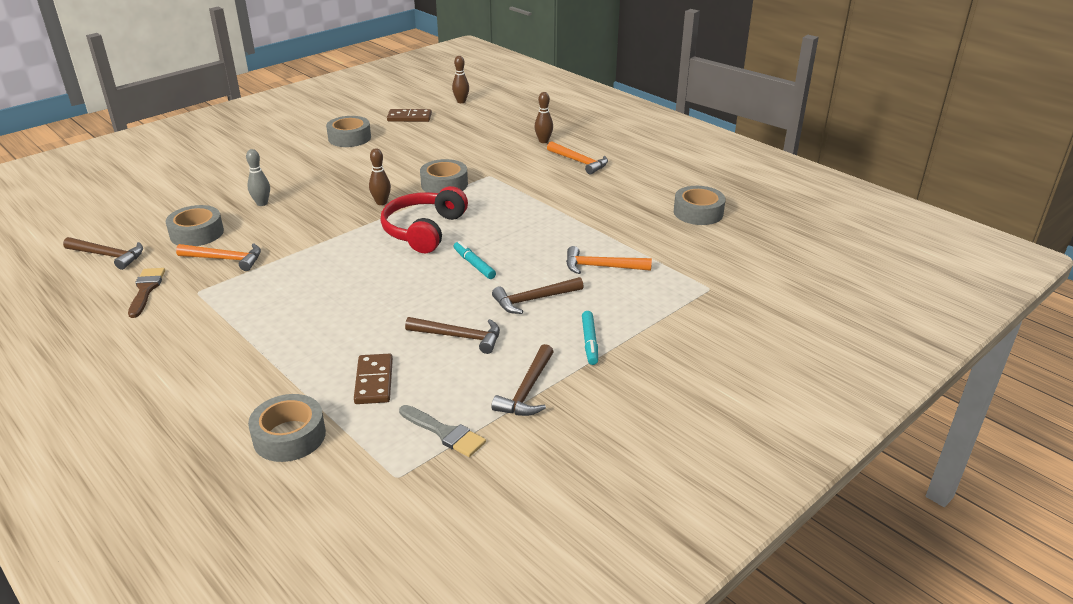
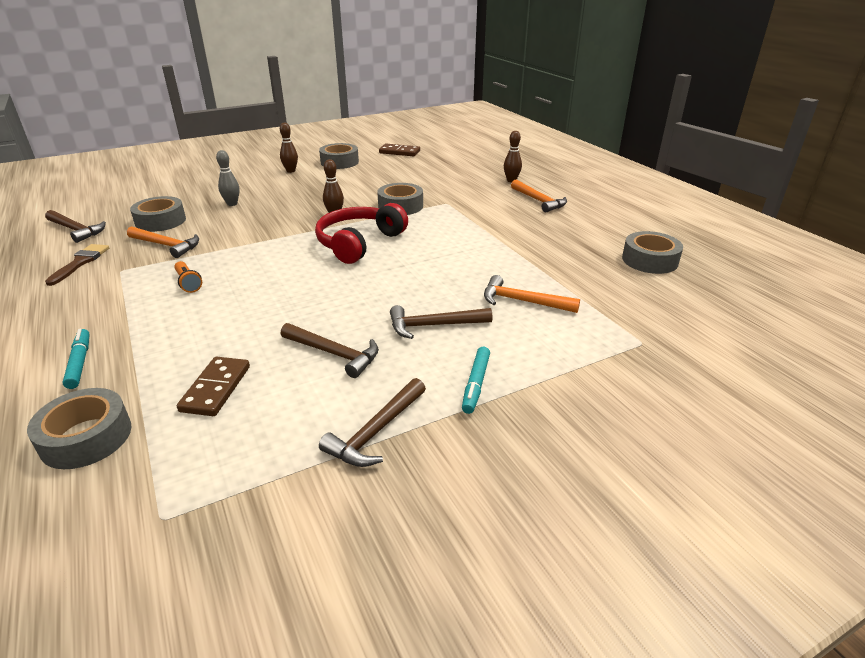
camera: 15 degrees right, 0 degrees up
(279, 294) = (188, 283): none -> orange flashlight
(445, 433) = (252, 469): grey brush -> none
(461, 101) = (451, 144): brown bowling pin -> brown bowling pin (291, 171)
(474, 264) = (390, 281): turquoise marker -> turquoise marker (80, 363)

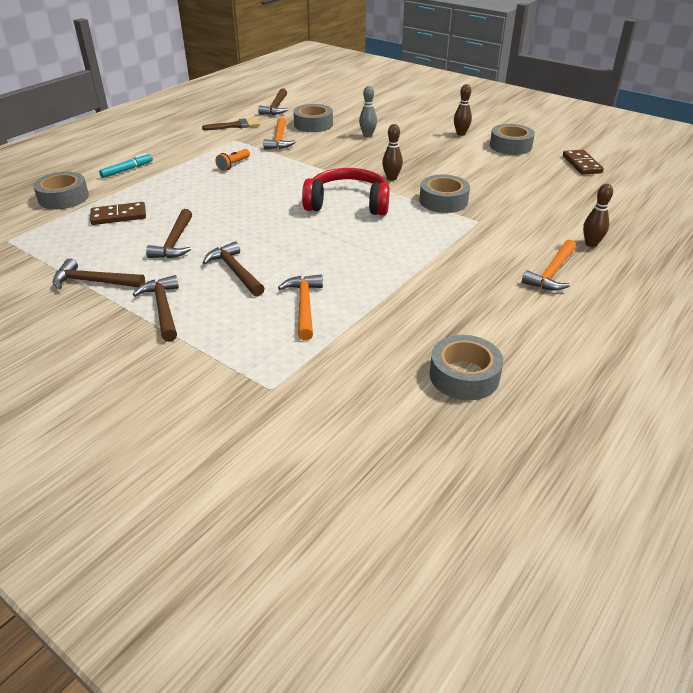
camera: 65 degrees right, 5 degrees up
(476, 384) = (163, 308): turquoise marker -> brown hammer

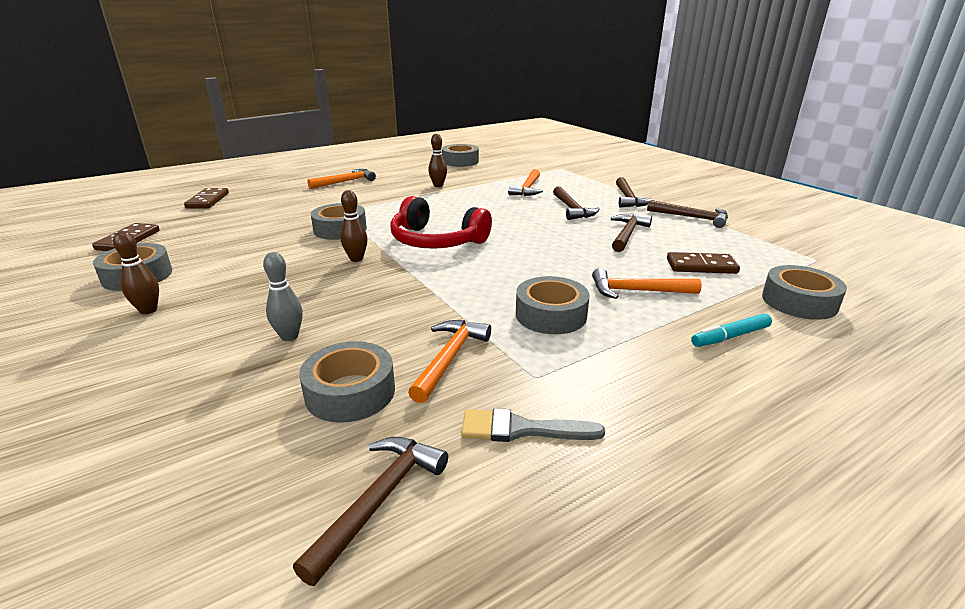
camera: 160 degrees left, 10 degrees down
(176, 187) = (637, 291): none -> orange hammer
(233, 165) = (551, 315): orange flashlight -> grey tape
(235, 126) = (521, 429): brown brush -> grey brush
(591, 244) = (286, 189): brown bowling pin -> brown bowling pin (438, 185)
(628, 211) = (207, 201): none -> brown domino

